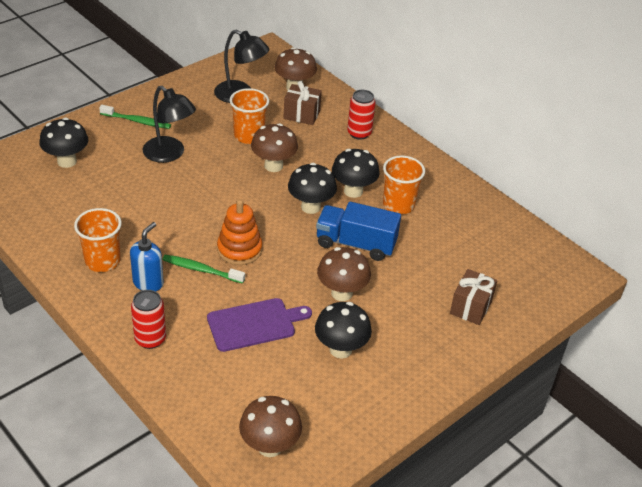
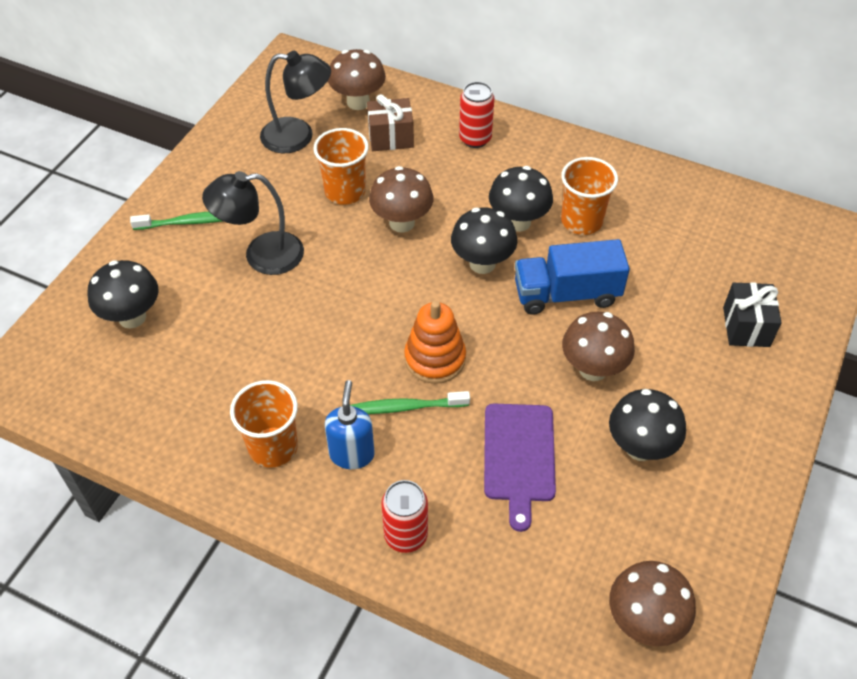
camera: 20 degrees left, 10 degrees up
(169, 154) = (261, 255): black lamp -> black lamp turned 150 degrees clockwise
(254, 324) = (519, 457): purple cutting board -> purple cutting board turned 135 degrees clockwise
(470, 307) = (746, 327): brown gift -> black gift

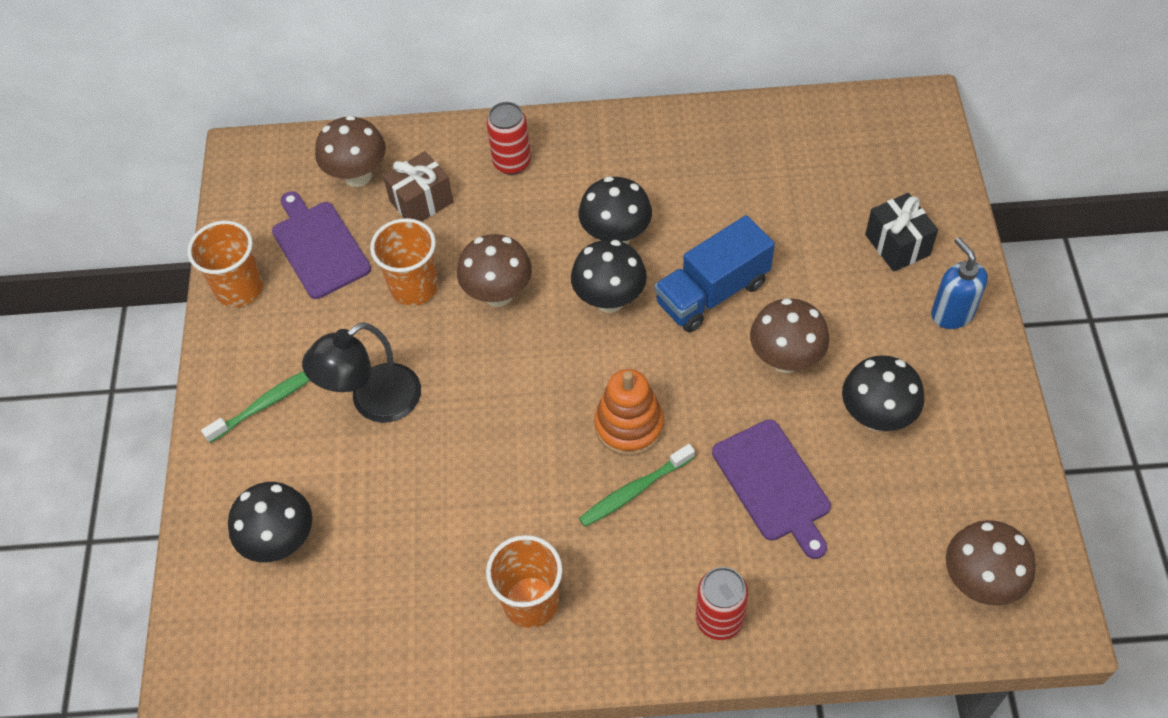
camera: 25 degrees left, 5 degrees up
(298, 136) = (319, 246): black lamp -> purple cutting board
(352, 454) = (613, 567): blue soap dispenser -> blue soap dispenser (952, 313)
(581, 221) = (677, 206): orange cup -> orange cup (239, 289)

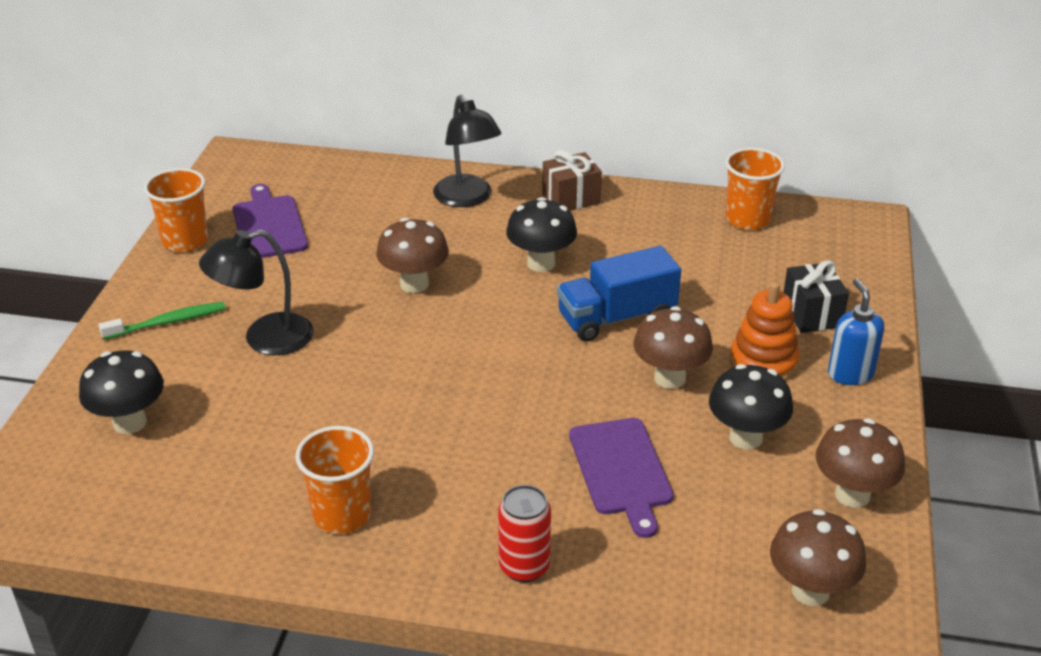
camera: 10 degrees right, 20 degrees down
(357, 176) = (326, 185): brown mushroom -> brown mushroom (852, 495)
(414, 287) = (340, 266): orange cup -> orange cup (747, 219)
(421, 202) = (374, 211): brown gift -> brown gift (571, 198)
(512, 163) = (467, 198): red can -> black lamp
(609, 300) = (516, 306): black mushroom -> none
(629, 425) = (496, 399): orange stacking toy -> orange stacking toy (763, 362)
(634, 491) = (481, 449): green toothbrush -> none

